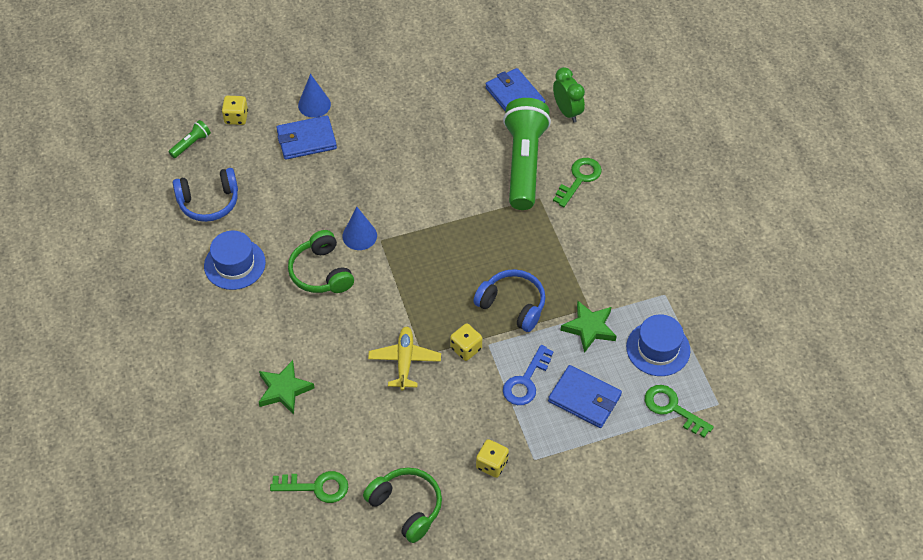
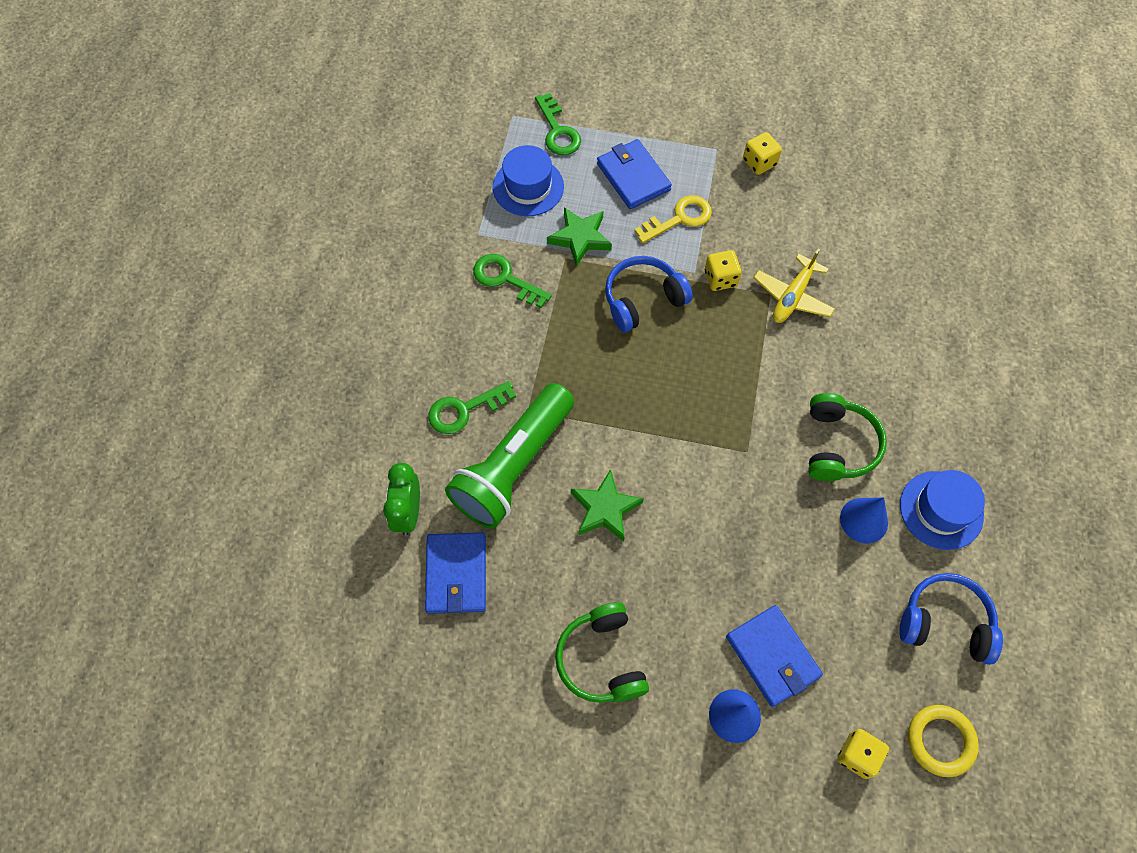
camera: 150 degrees left, 10 degrees up
(191, 144) = (940, 741): green flashlight -> yellow ring
(284, 390) = (937, 328): green star -> green star (605, 509)
(306, 140) = (773, 656): blue wallet -> blue wallet turned 45 degrees clockwise
(316, 487) = (941, 219): green key -> green key (505, 279)
(359, 236) = (769, 470): blue cone -> blue cone (864, 520)
(406, 507) = (860, 164): green headphones -> green headphones (601, 659)
(512, 305) = (643, 299): blue headphones -> blue headphones turned 90 degrees clockwise
(526, 381) = (679, 219): blue key -> yellow key

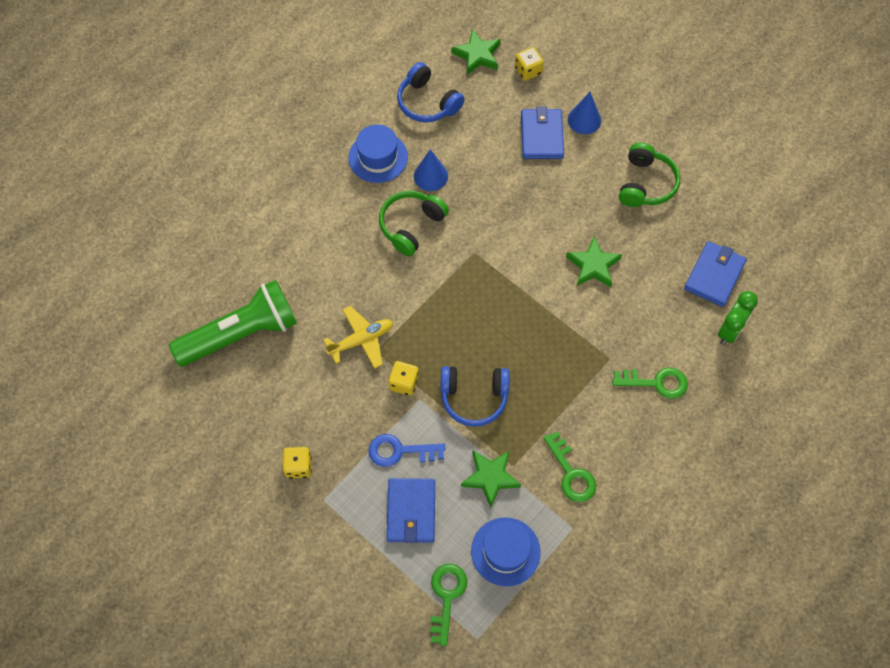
camera: 150 degrees left, 0 degrees up
(513, 466) = (641, 324): green flashlight -> green flashlight (241, 333)
(679, 219) = (400, 451): yellow key -> blue key
(940, 741) = (477, 55): yellow ring -> green star

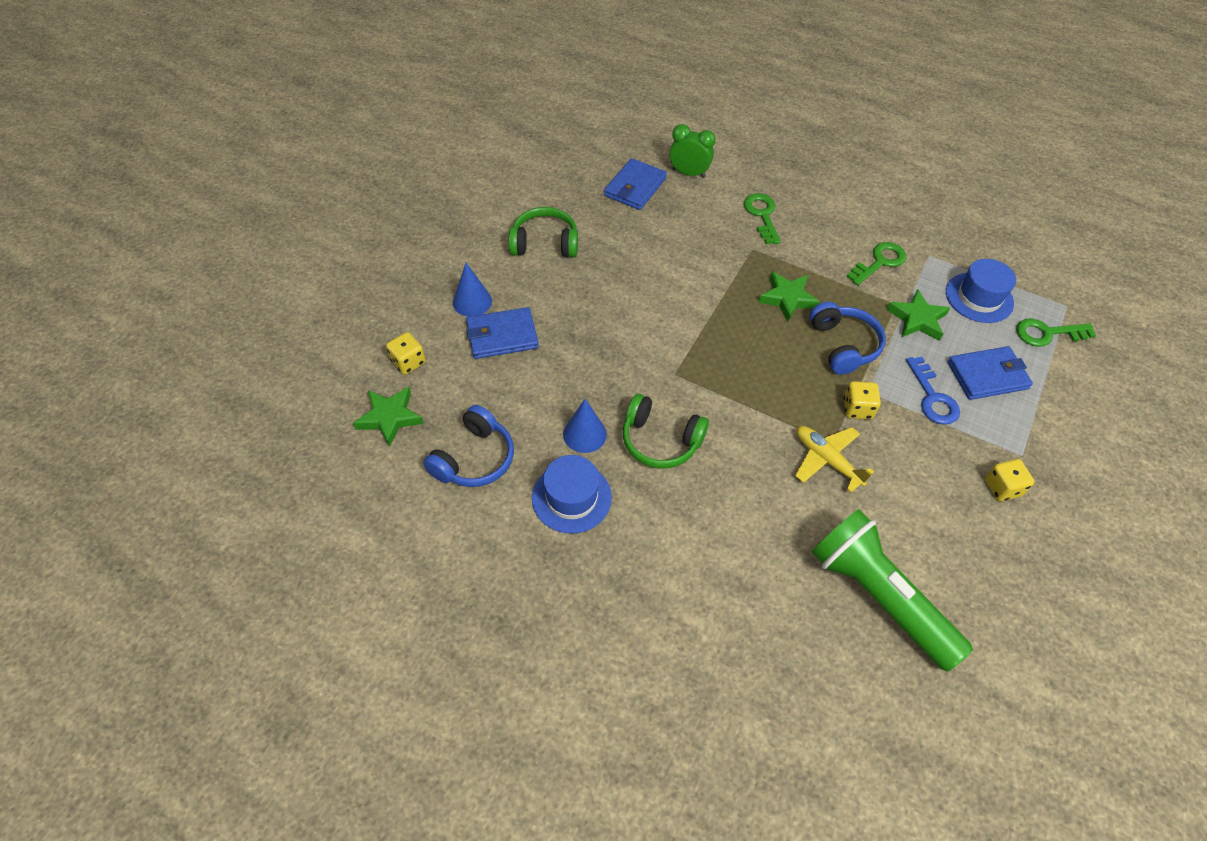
camera: 105 degrees left, 10 degrees down
(593, 265) = (655, 272): green star -> green star (787, 298)
(714, 275) = (635, 187): blue wallet -> blue wallet turned 75 degrees counterclockwise

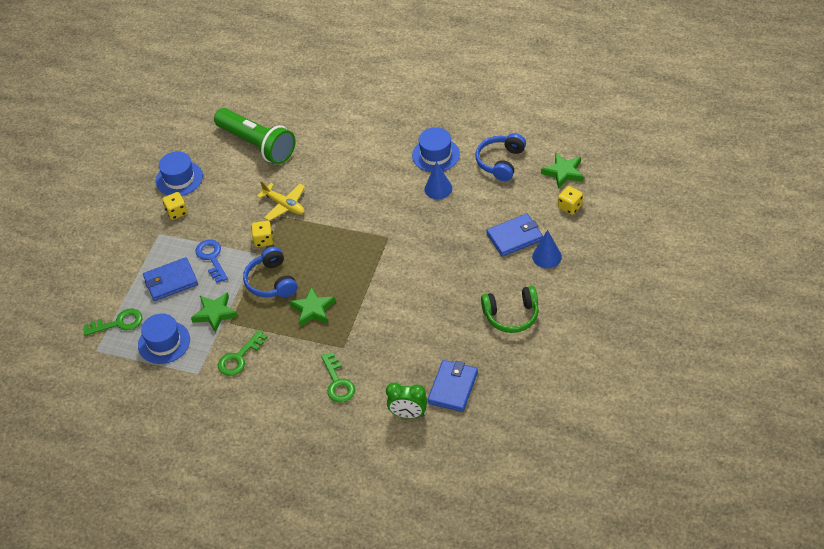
camera: 175 degrees right, 5 degrees down
(660, 441) = (390, 195): green headphones -> none
(1011, 554) = (179, 178): none -> blue hat

